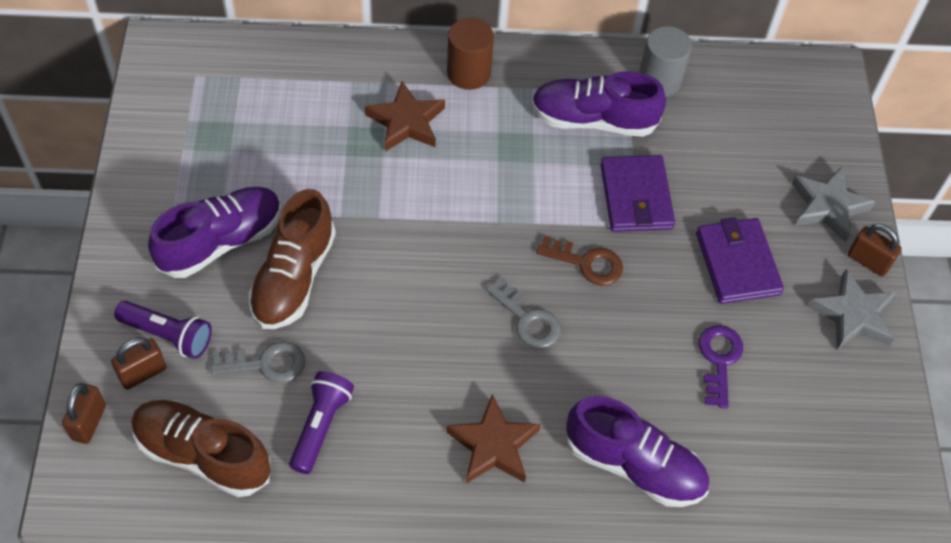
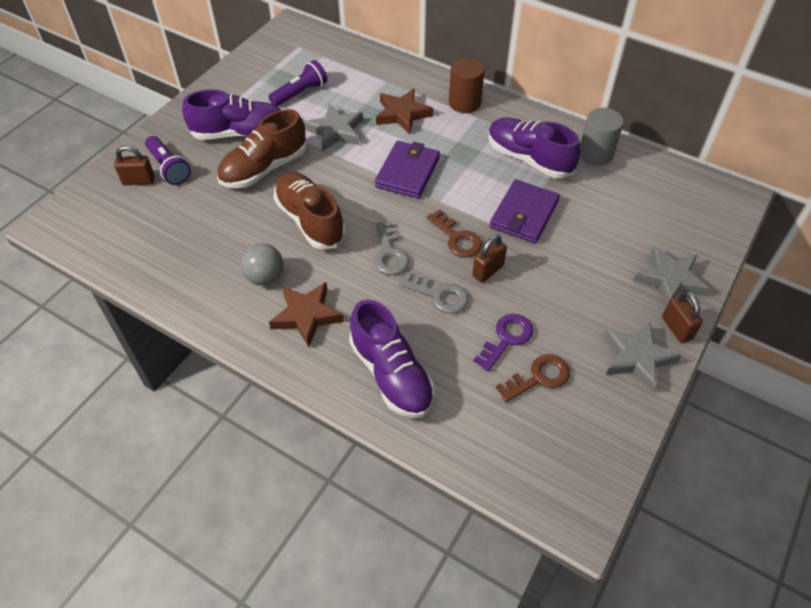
camera: 35 degrees right, 5 degrees down
(89, 422) = (89, 192): brown padlock -> brown padlock (488, 271)
(203, 455) = (133, 237): brown shoe -> brown shoe (310, 220)
(266, 364) = (209, 206): grey key -> grey key (439, 295)
(320, 426) = (211, 254): purple flashlight -> purple flashlight (300, 93)
(343, 183) = (336, 131): none -> grey star
(409, 422) = (265, 277): none -> grey ball
(737, 263) = (568, 285): purple wallet -> purple wallet (407, 172)
(778, 387) = (539, 377): none -> brown key

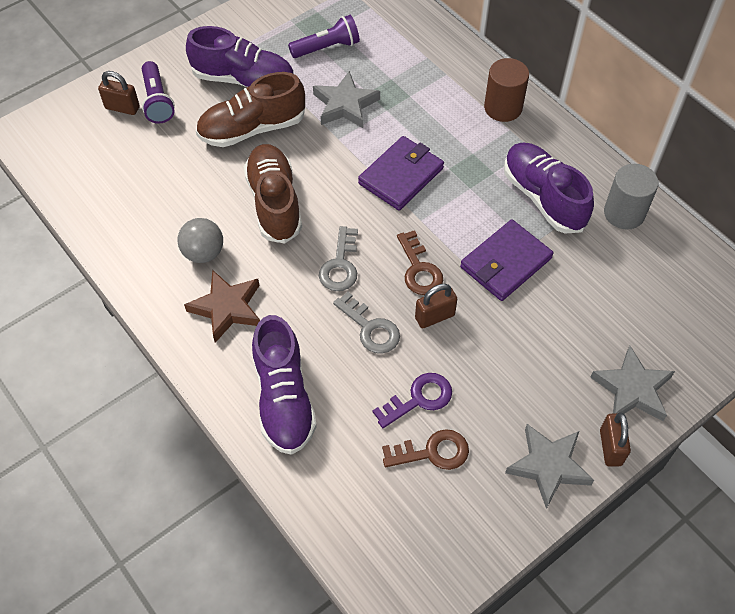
camera: 20 degrees right, 5 degrees up
(402, 114) = (426, 103): brown star -> none

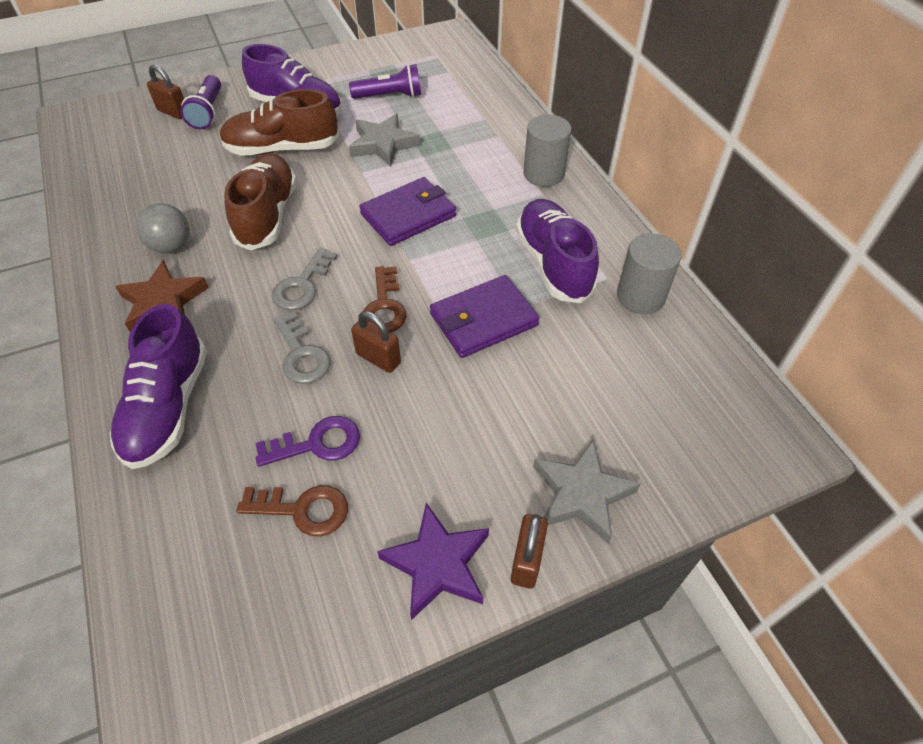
camera: 15 degrees right, 5 degrees down
(434, 317) = (378, 358): brown padlock -> brown padlock turned 45 degrees clockwise
(503, 108) = (543, 174): brown cylinder -> grey cylinder
(548, 466) = (437, 564): grey star -> purple star

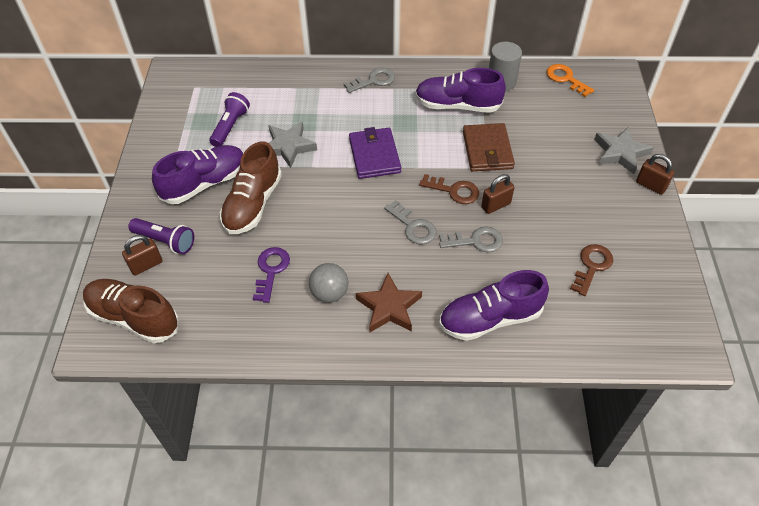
camera: 65 degrees left, 0 degrees up
(168, 407) = (490, 318): purple shoe -> purple shoe turned 135 degrees clockwise
(267, 215) = (328, 230): brown shoe -> brown shoe (134, 318)
(317, 443) = (548, 249): purple key -> purple key (271, 270)
(437, 564) = (642, 219): purple star -> none
(483, 320) = (487, 150): purple wallet -> brown wallet
(543, 174) = (374, 81): grey cylinder -> grey key
(711, 373) = (566, 79): none -> orange key

